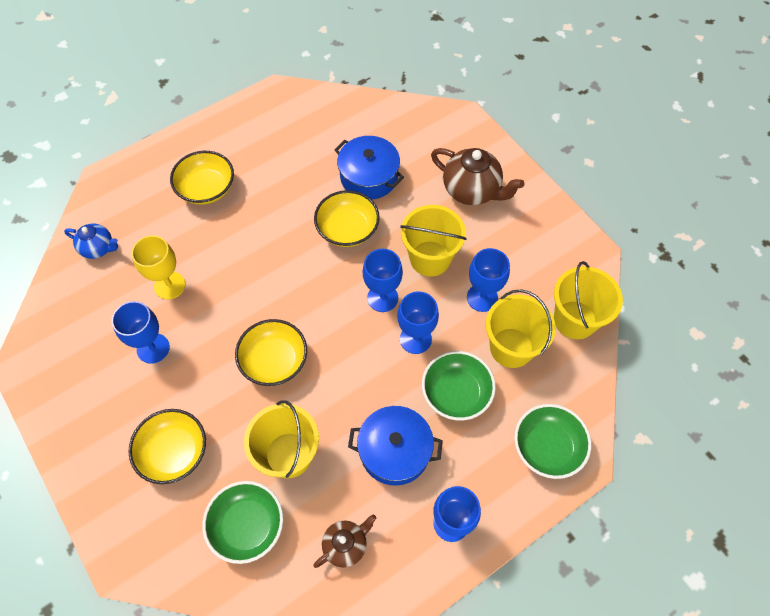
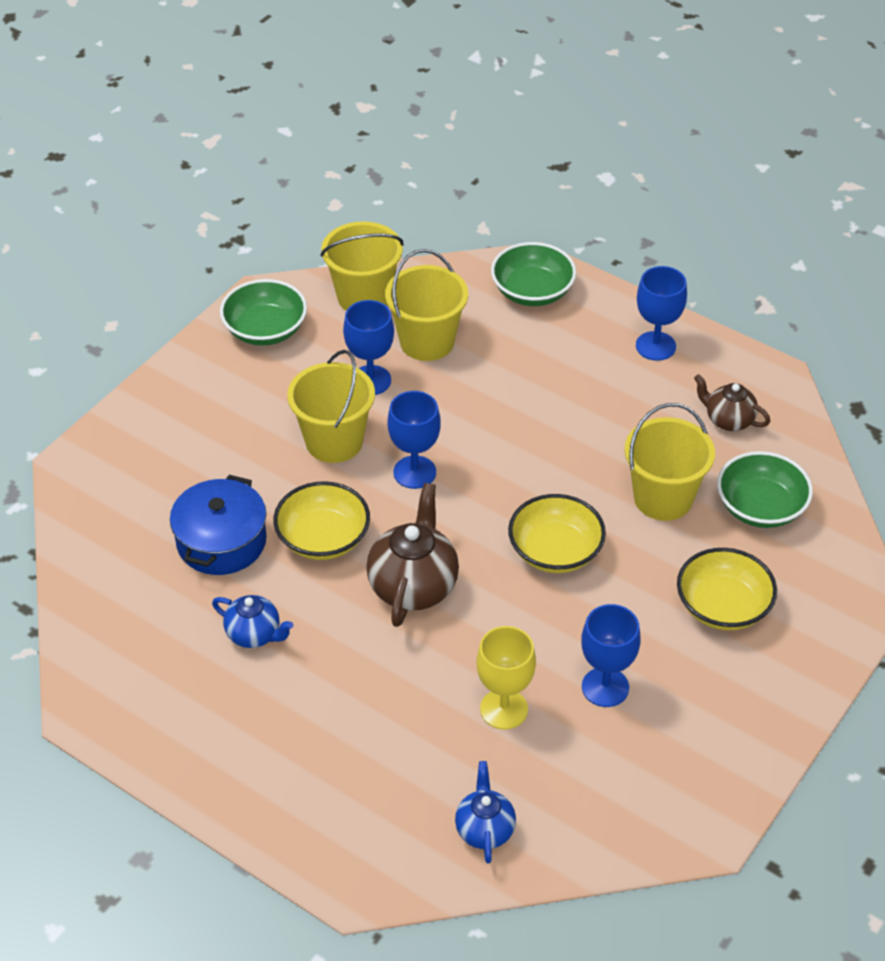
camera: 110 degrees left, 15 degrees down
(206, 188) = (318, 733): yellow bowl -> none
(290, 176) = (254, 634): none -> blue teapot
(395, 451) = (605, 409): blue pot -> none
(415, 339) = (457, 426): blue goblet -> none
(456, 393) = (508, 375): green bowl -> green bowl (265, 330)
(472, 191) = (205, 426): brown teapot -> brown teapot (413, 586)

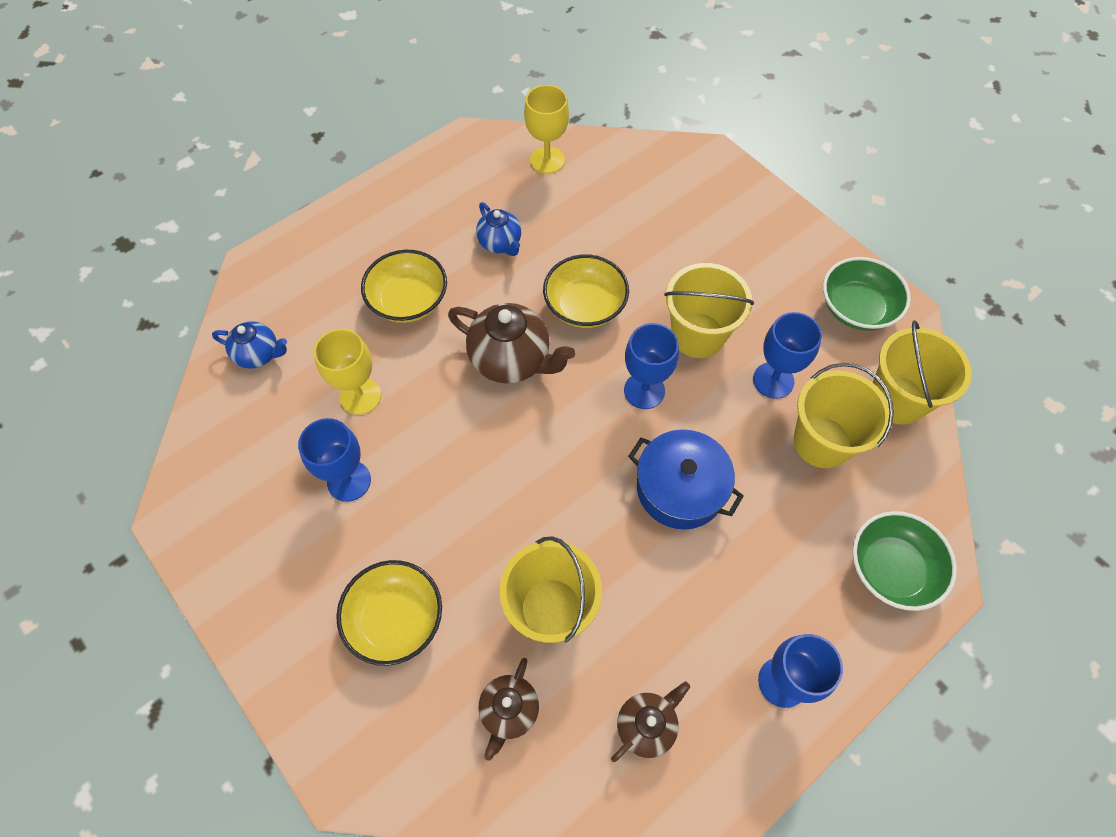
camera: 105 degrees right, 15 degrees up
(108, 619) = (547, 160): none -> yellow goblet
(221, 541) = (602, 237): blue pot -> blue pot (680, 488)
(254, 634) = (500, 243): blue teapot -> blue teapot turned 75 degrees counterclockwise
(555, 551) = (514, 484): yellow bowl -> yellow bowl (408, 300)
(760, 507) = (509, 711): green bowl -> brown teapot

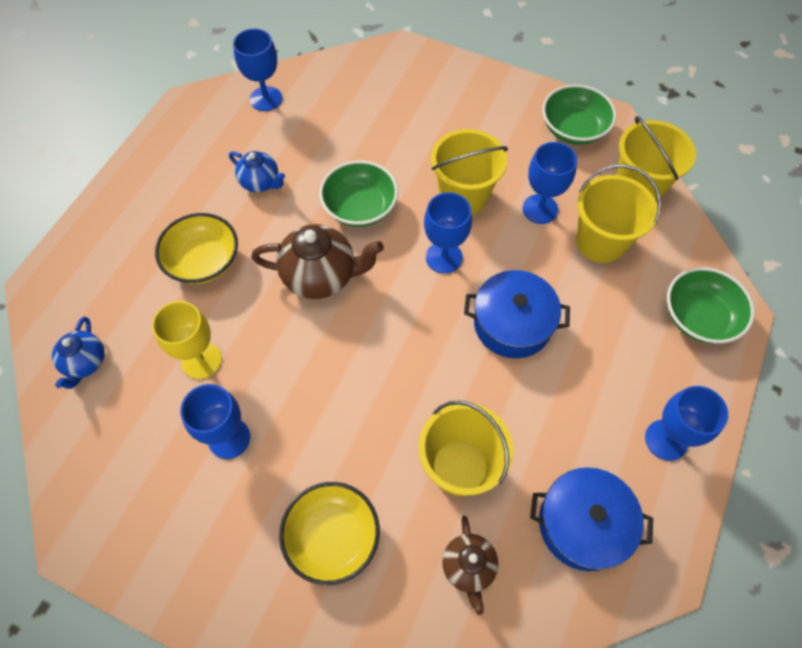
camera: 25 degrees left, 0 degrees up
(259, 354) = (85, 363): blue teapot -> blue teapot turned 105 degrees clockwise
(547, 160) = (266, 99): yellow goblet -> blue goblet
(585, 306) = (360, 207): yellow bowl -> green bowl
(646, 725) = (583, 524): brown teapot -> blue pot

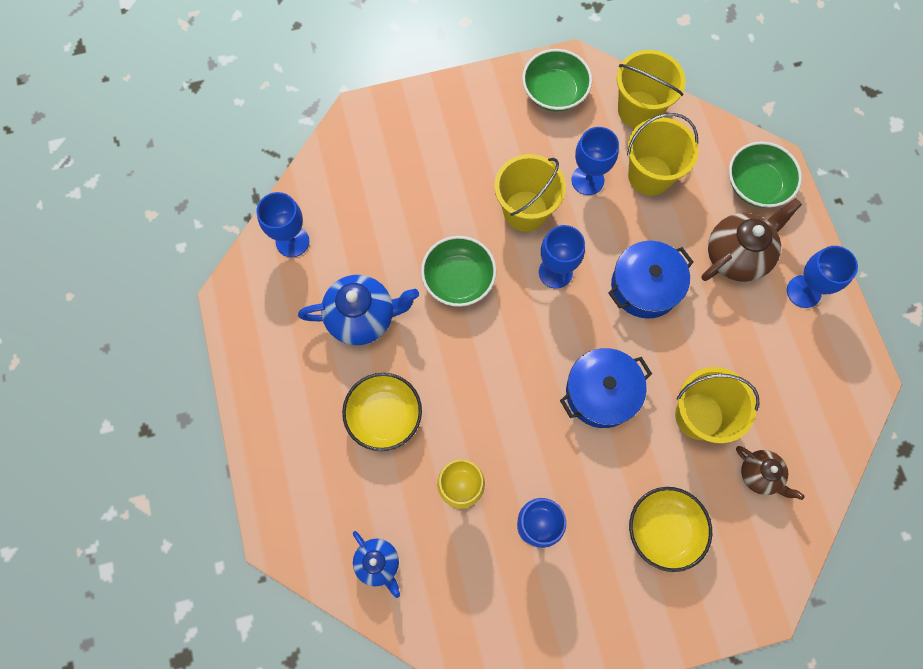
camera: 40 degrees left, 10 degrees up
(260, 182) = (362, 317): blue teapot -> blue teapot, size x1.68
(321, 276) = (483, 357): brown teapot -> brown teapot (736, 256)
(583, 524) = (800, 389): blue pot -> blue pot (601, 393)

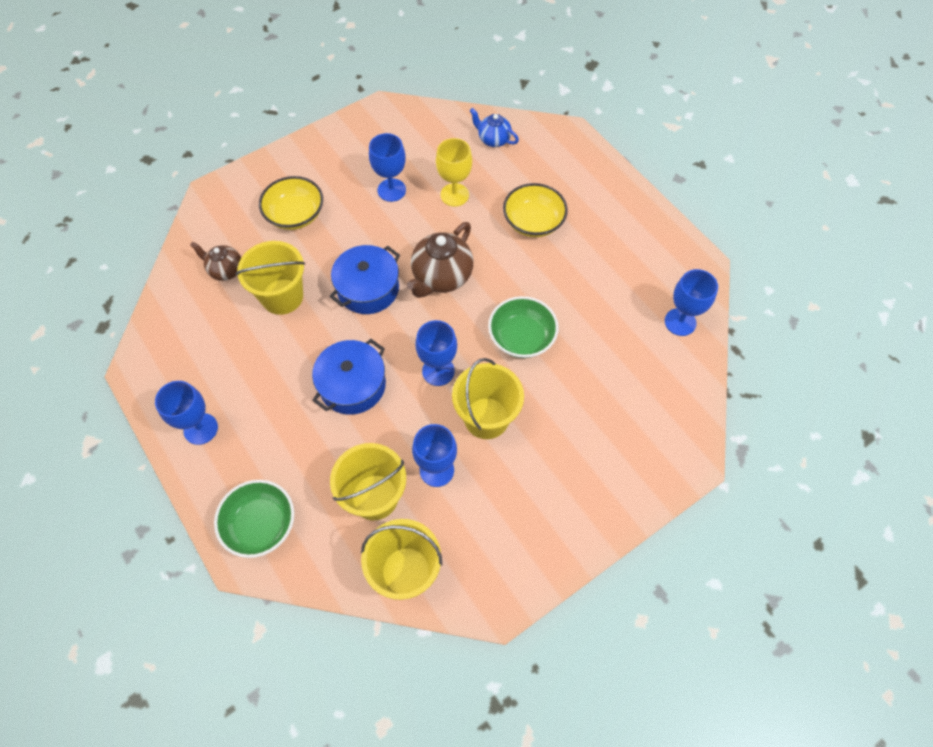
camera: 160 degrees right, 10 degrees down
(362, 317) = (587, 282): blue teapot -> none
(554, 92) = (505, 560): green bowl -> none
(736, 256) = (270, 442): brown teapot -> brown teapot (441, 277)

